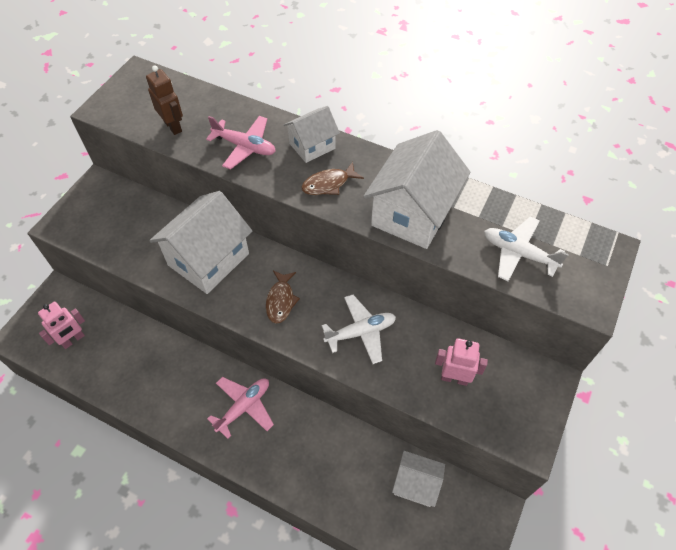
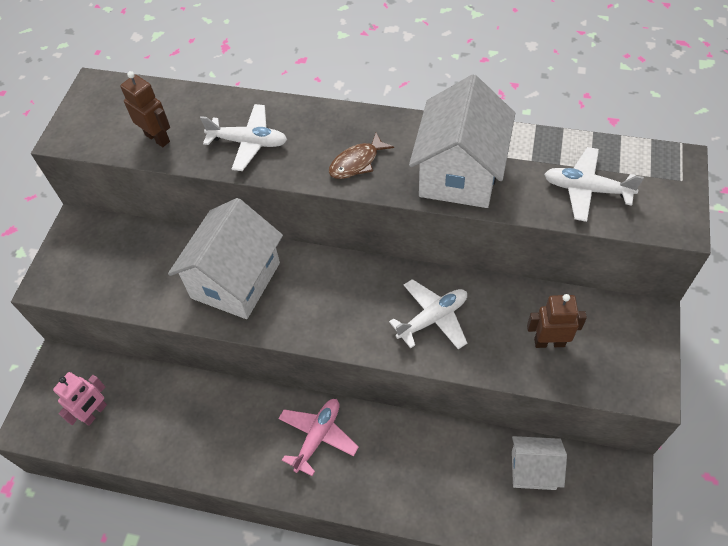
camera: 10 degrees left, 0 degrees up
(245, 147) = (248, 142): pink plane -> white plane
(281, 300) = (333, 306): brown fish -> none
(312, 146) = (324, 125): white house -> none
(454, 378) = (549, 342): pink robot -> brown robot

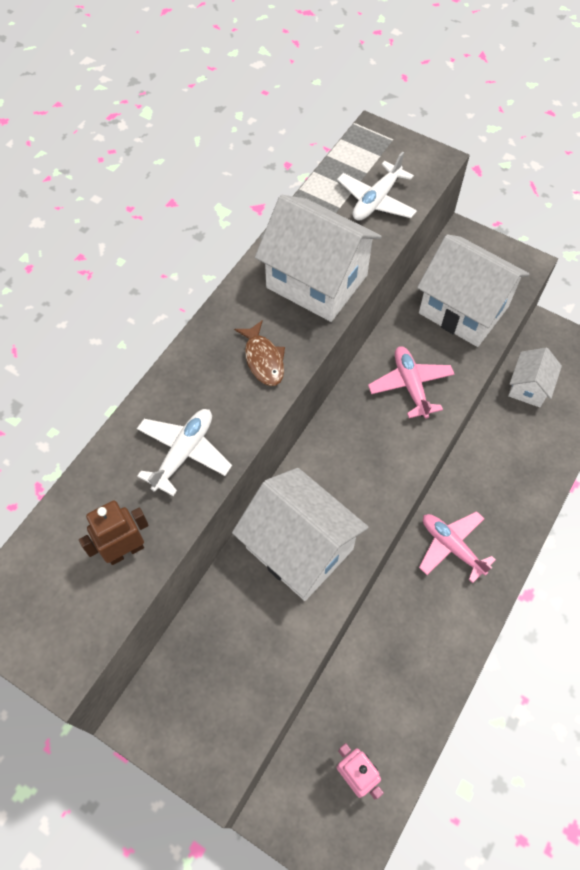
camera: 75 degrees left, 5 degrees up
(432, 318) = (410, 385): white plane -> pink plane
(549, 342) = (463, 310): brown robot -> white house

